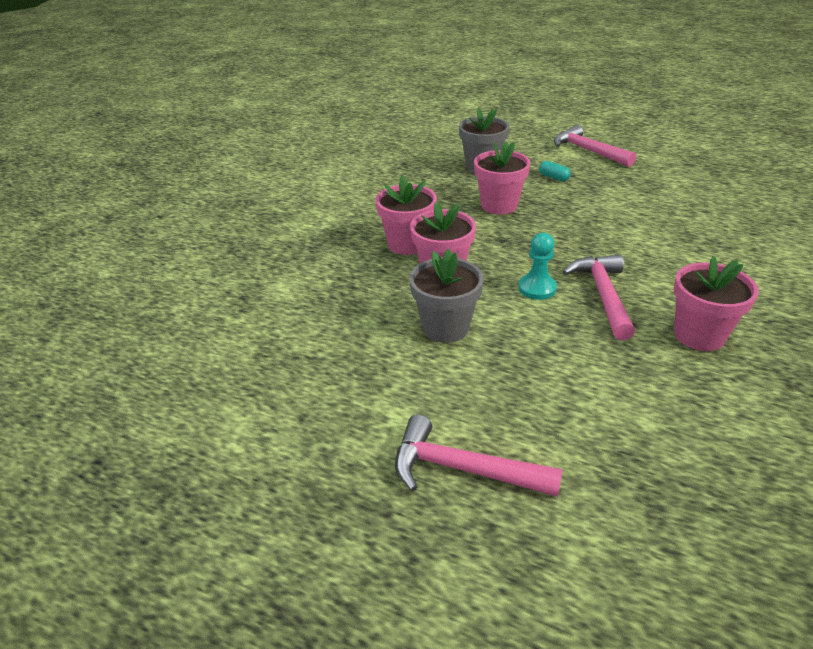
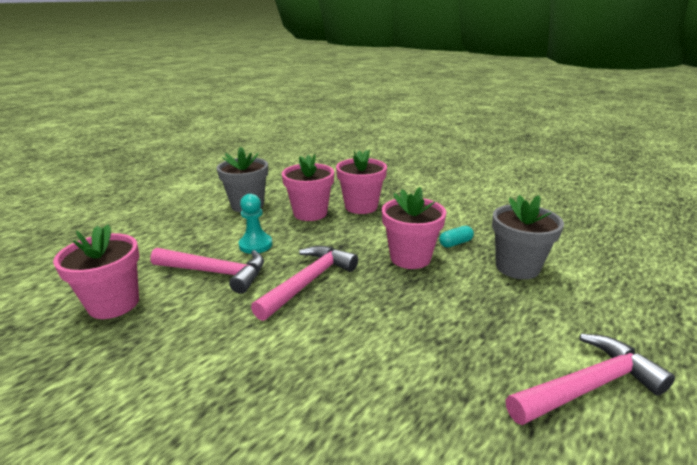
camera: 105 degrees right, 10 degrees down
(462, 469) = (142, 194): pink hammer -> pink hammer (308, 281)
(553, 177) = (477, 314): turquoise capsule -> turquoise capsule (455, 243)

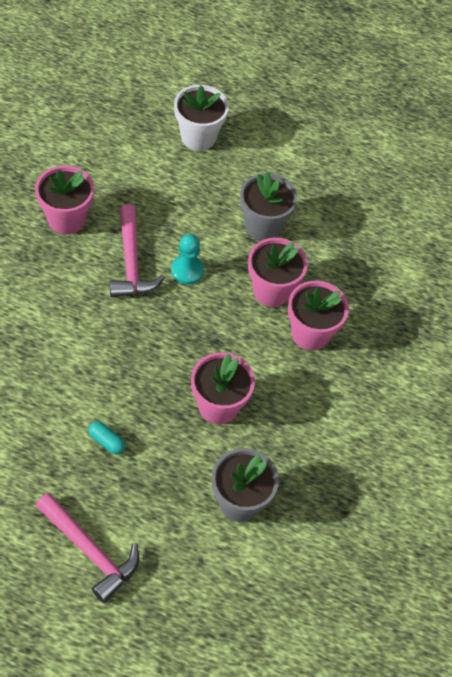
camera: 60 degrees right, 30 degrees up
(129, 214) = (198, 137): none -> white flower pot
(308, 281) = (146, 336): pink hammer -> none
(455, 243) = (265, 441): turquoise capsule -> turquoise capsule (107, 441)

